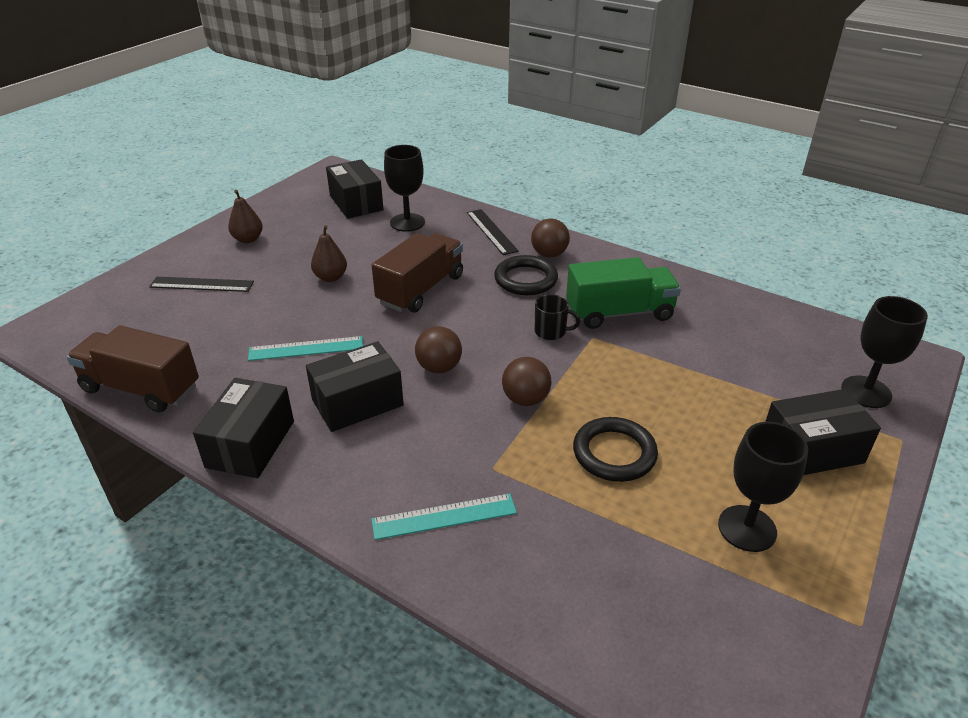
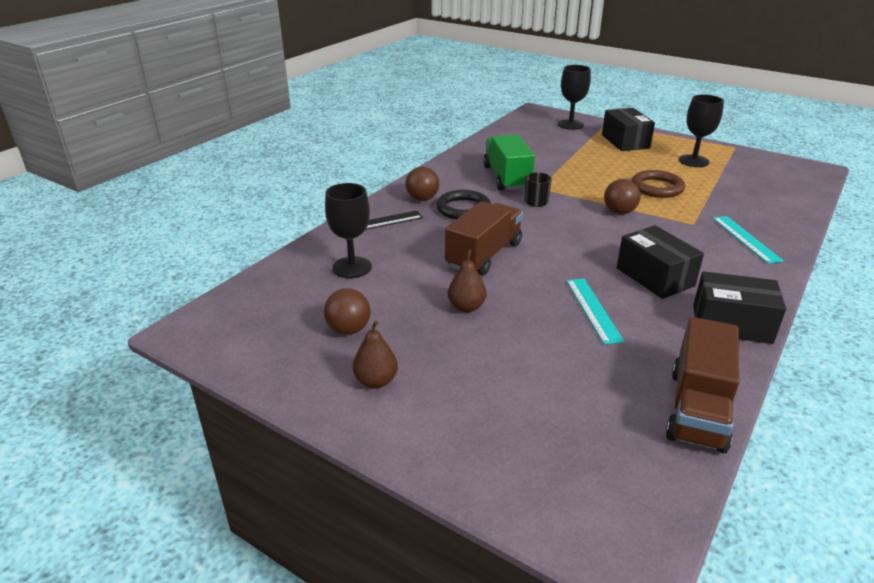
camera: 90 degrees left, 5 degrees down
(202, 284) = (488, 403): black ruler -> none
(356, 203) = (294, 304): black box -> none
(421, 289) = (484, 255): brown truck -> brown truck turned 90 degrees clockwise
(439, 367) = (596, 244): brown ball -> brown ball (349, 329)
(614, 453) = (657, 188): black ring -> brown ring

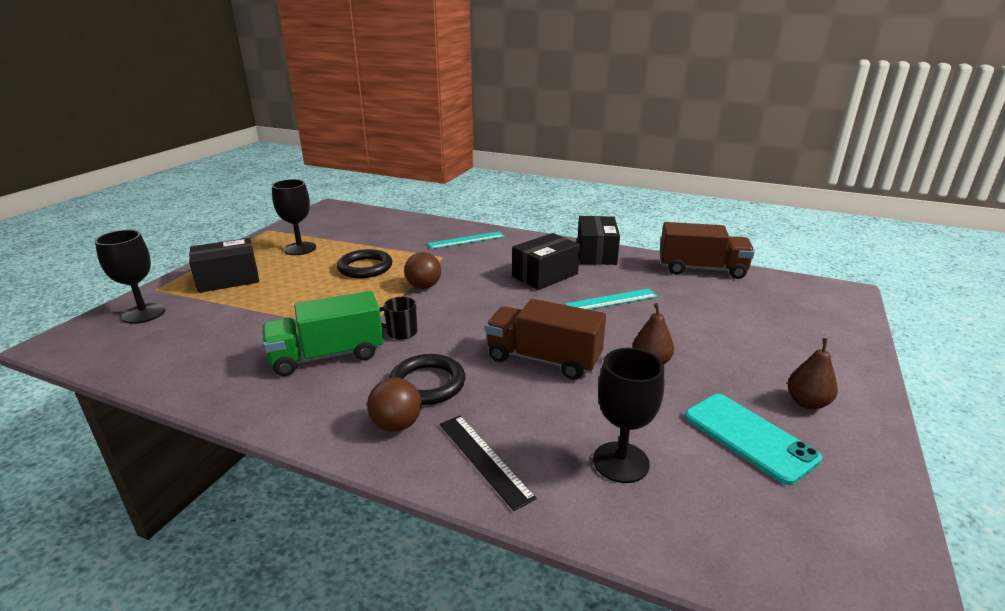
camera: 100 degrees left, 5 degrees down
(349, 329) = (749, 437): brown ball -> turquoise phone
(657, 188) = (365, 267): brown ring -> black ring

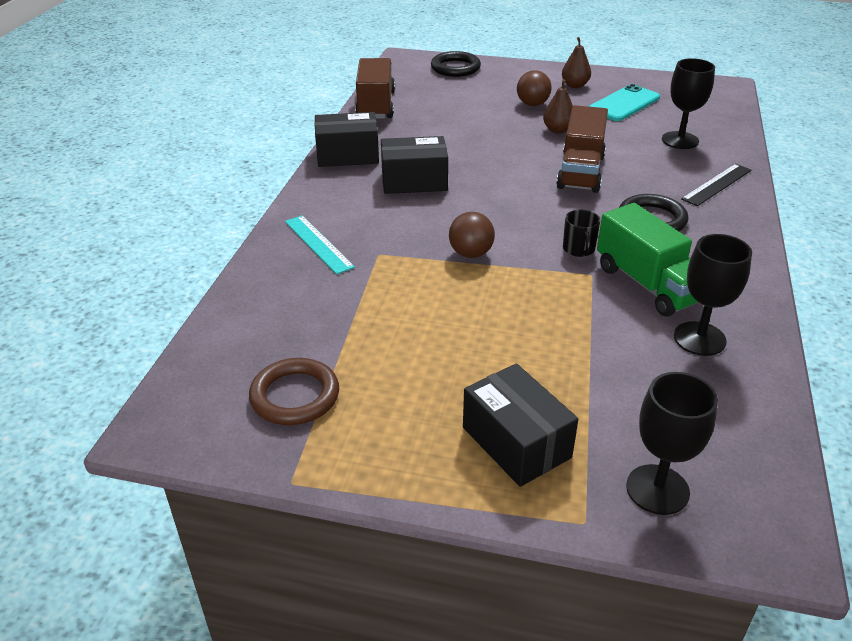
camera: 100 degrees left, 10 degrees up
(300, 248) = (378, 401): black goblet -> black goblet (699, 339)
(324, 231) = (295, 396): none -> brown ring
(365, 267) = (431, 311): black ring -> black ring (455, 68)
(396, 425) = (712, 224): brown ball -> brown ball (532, 104)
(544, 275) = (414, 181): black box -> black box turned 45 degrees counterclockwise
(611, 300) = (459, 146): turquoise ruler -> none

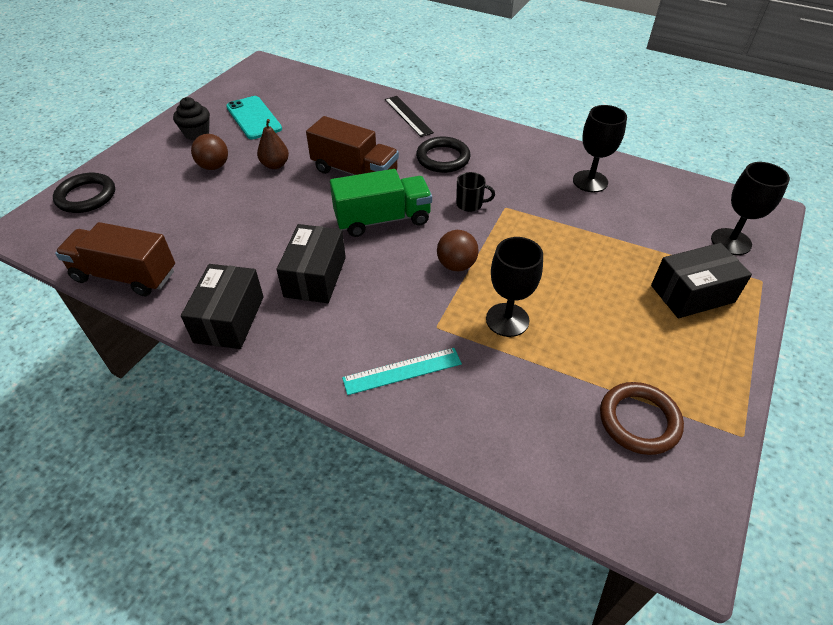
camera: 75 degrees left, 10 degrees up
(575, 85) = (197, 133): brown pear -> black cupcake
(648, 284) = (525, 184): green truck -> green truck (382, 219)
(680, 140) = (334, 111): black goblet -> black goblet (507, 320)

